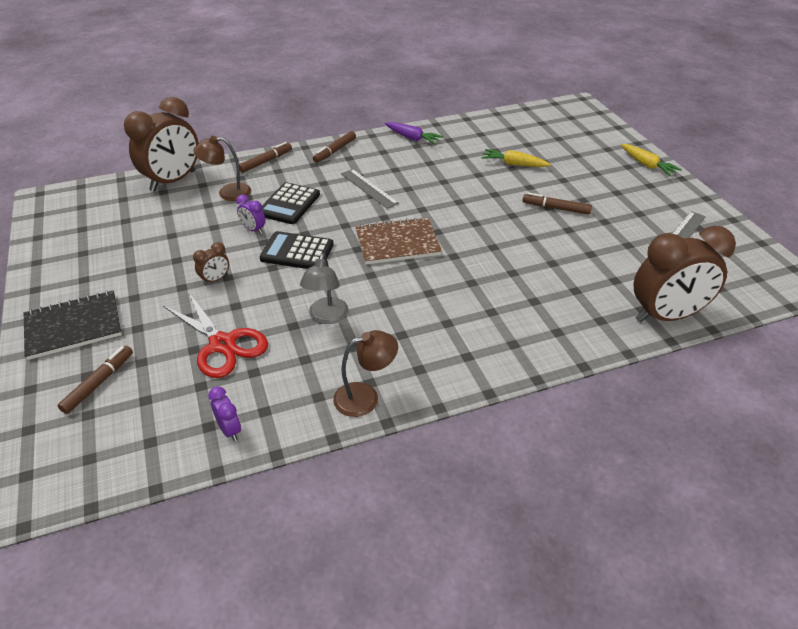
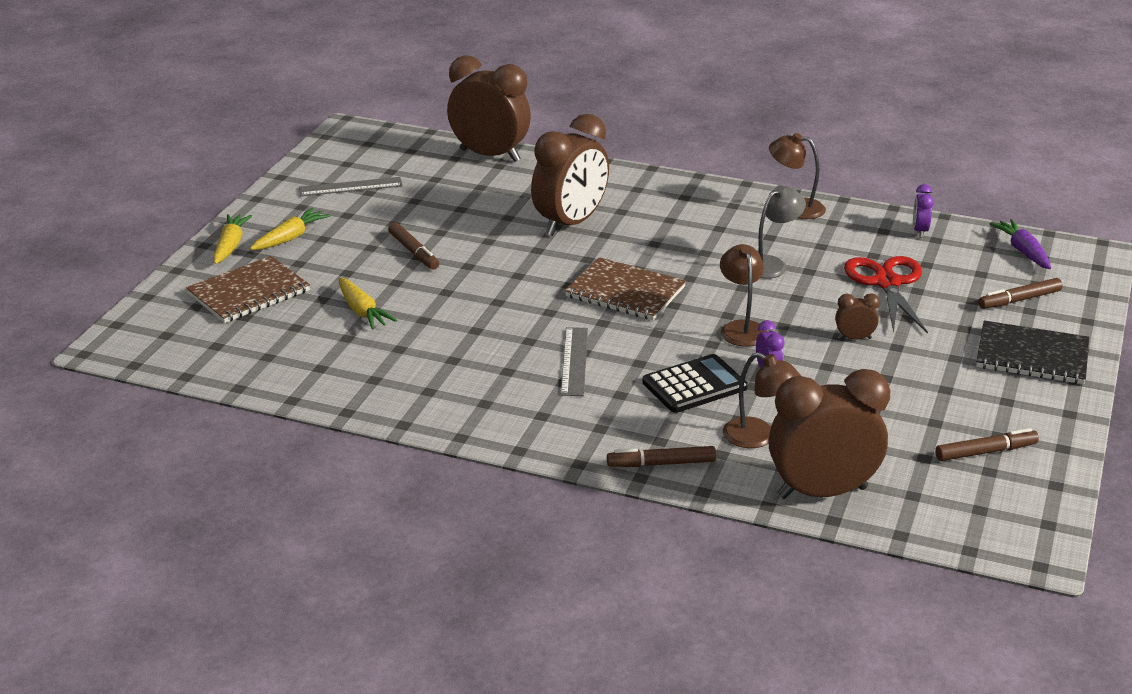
camera: 140 degrees left, 10 degrees down
(297, 252) = (741, 328): black calculator -> brown lamp
(335, 151) = (546, 435): brown marker -> brown marker (985, 452)
(412, 138) = (416, 404): purple carrot -> purple carrot (1023, 251)
(506, 279) = (570, 224): none -> brown clock
(582, 148) = (248, 292): none -> brown notebook
(632, 184) = (290, 238): none -> yellow carrot

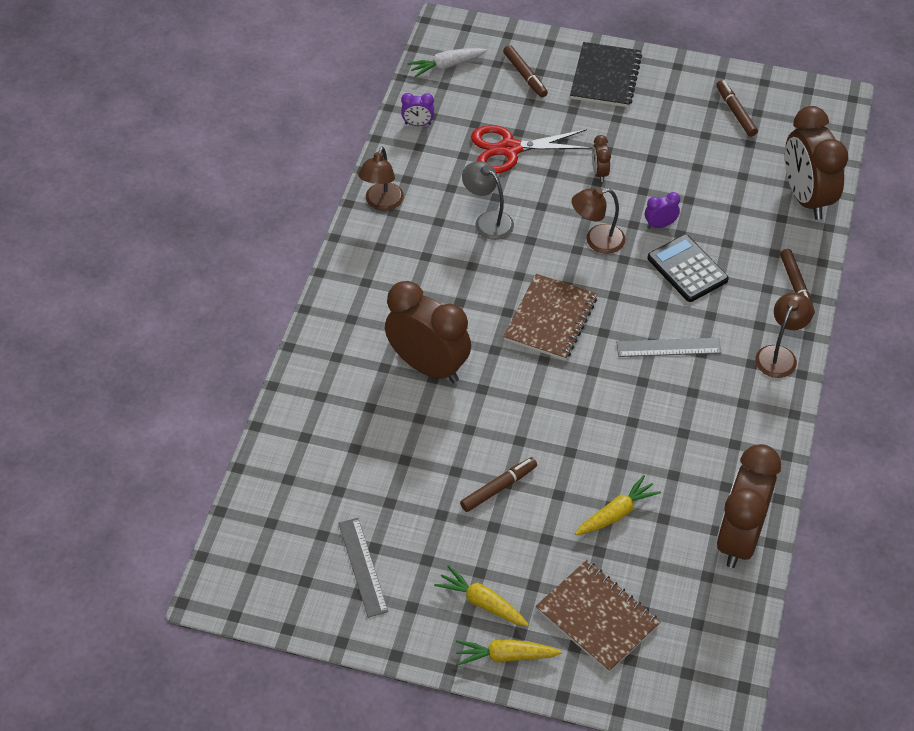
camera: 95 degrees left, 20 degrees up
(490, 155) = (281, 447): brown clock -> brown clock (739, 538)
(758, 437) = (748, 231): brown lamp -> brown lamp (779, 355)
(1023, 251) = (446, 66): purple carrot -> white carrot

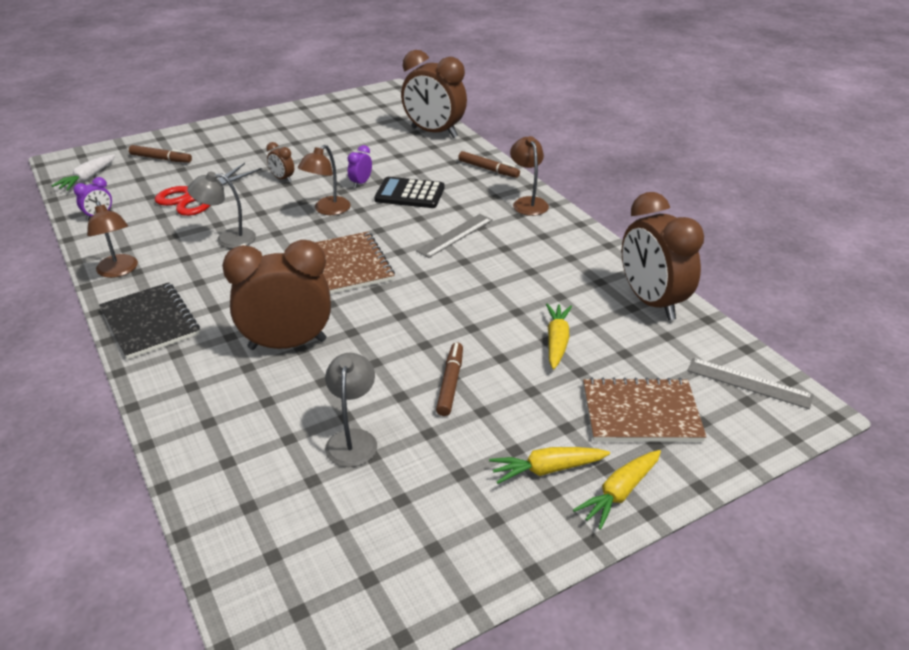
camera: 45 degrees left, 15 degrees down
(363, 567) = (410, 522): grey ruler -> grey ruler (749, 383)
(391, 481) = (353, 439): none -> grey lamp
(605, 77) = (224, 137): black notebook -> black notebook (149, 322)
(735, 112) = (336, 117): brown marker -> none

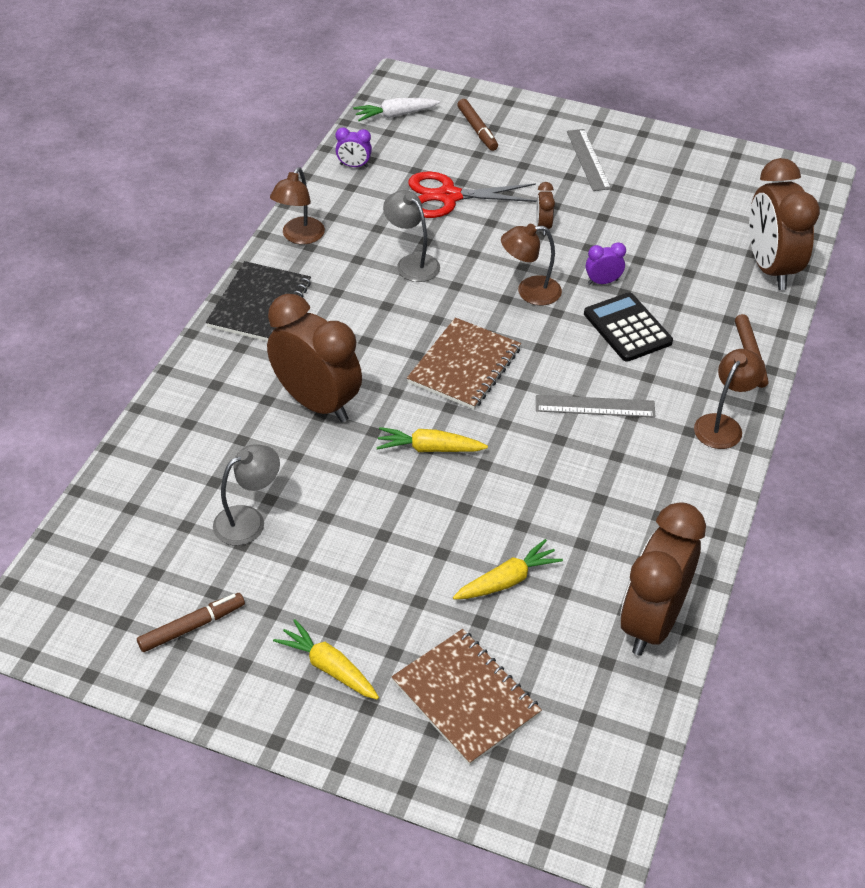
camera: 50 degrees right, 10 degrees up
(450, 383) = (373, 539): brown marker -> brown marker (192, 627)
(619, 493) = (346, 733): yellow carrot -> yellow carrot (429, 448)
(749, 383) = (597, 765): grey ruler -> grey ruler (588, 159)

